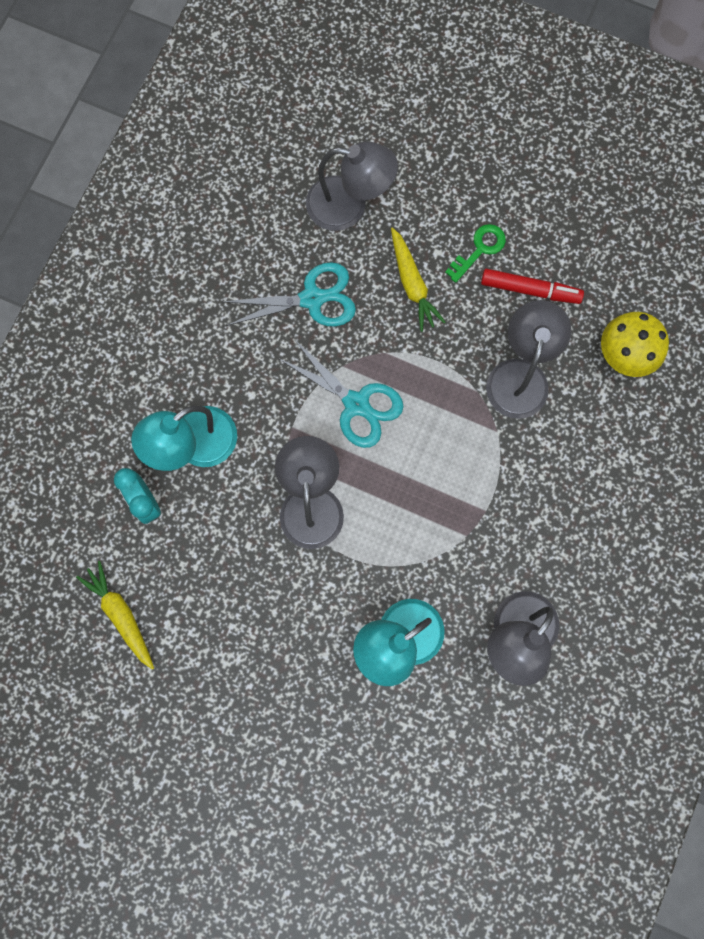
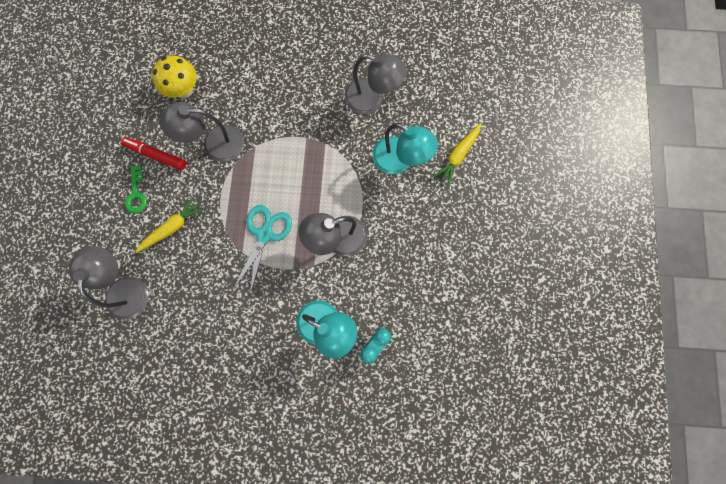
camera: 110 degrees left, 0 degrees up
(121, 615) = (450, 330): yellow carrot -> yellow carrot (458, 156)
(312, 299) = (201, 288): turquoise scissors -> none
(479, 249) = (136, 194): green key -> green key turned 120 degrees counterclockwise
(530, 290) = (156, 155): red marker -> red marker turned 60 degrees counterclockwise

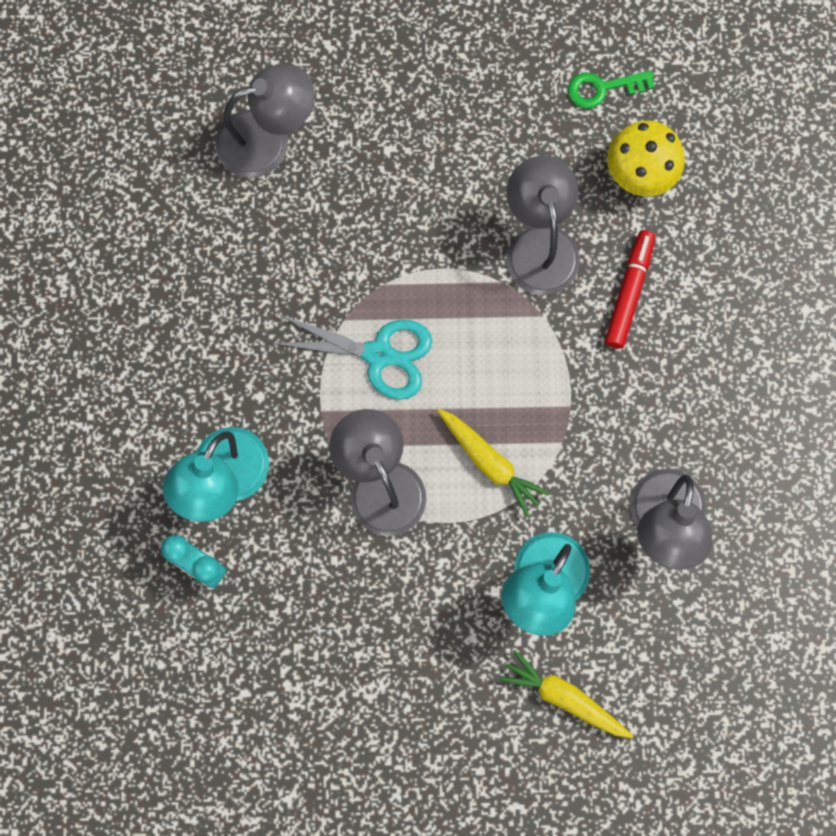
camera: 85 degrees right, 0 degrees up
(136, 194) = (432, 126): green key -> green key (603, 88)
(156, 155) = (507, 146): red marker -> red marker (629, 292)
(172, 227) = (378, 196): yellow carrot -> yellow carrot (490, 463)

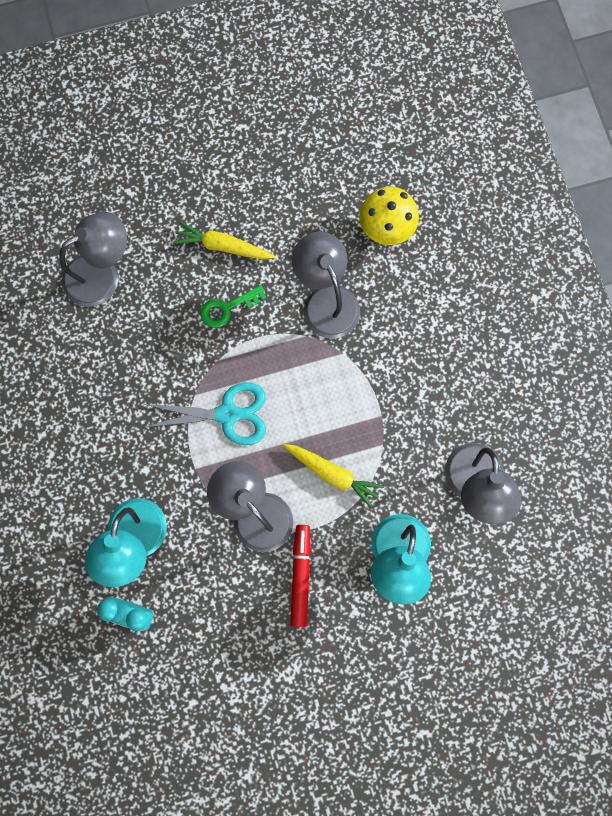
camera: 15 degrees left, 0 degrees up
(564, 697) = (436, 638): yellow carrot -> yellow carrot (223, 246)
(603, 88) = (342, 173): green key -> green key (227, 308)
(629, 292) = (402, 319): red marker -> red marker (301, 575)

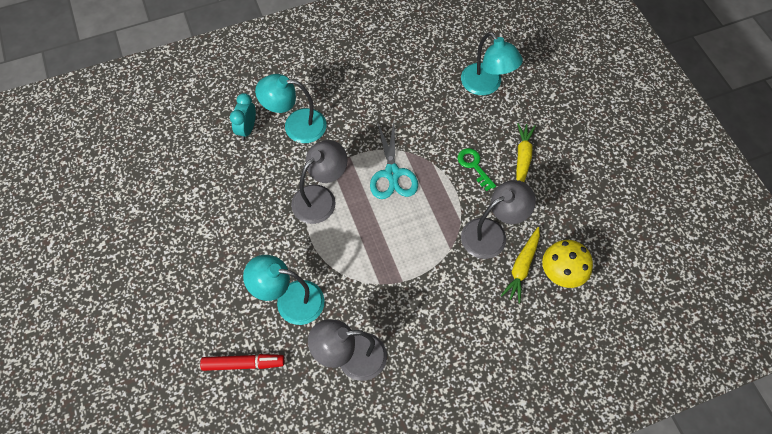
camera: 85 degrees right, 15 degrees down
(102, 274) = (486, 85): grey lamp -> turquoise lamp
(301, 575) = (274, 232): red marker -> red marker (243, 364)
(333, 474) = (352, 249): yellow carrot -> yellow carrot (522, 267)

